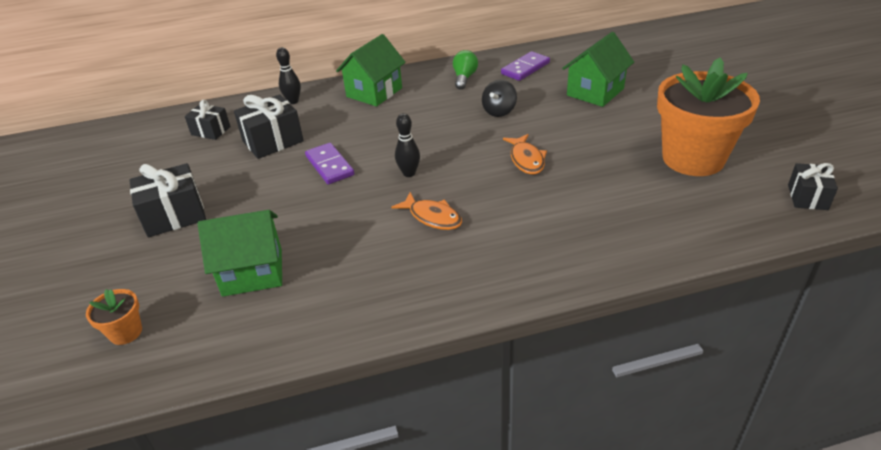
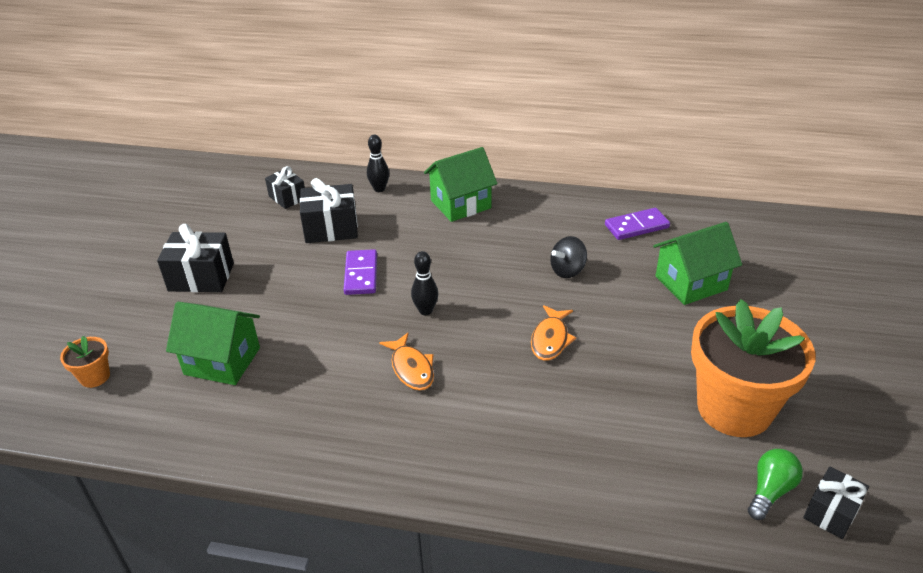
camera: 25 degrees right, 0 degrees up
(464, 78) = (562, 217): green light bulb -> green light bulb (770, 491)

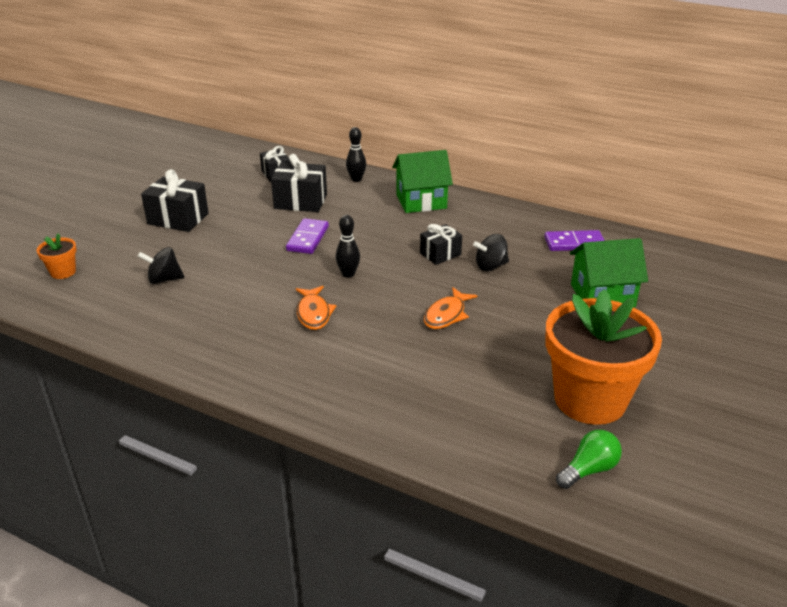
camera: 15 degrees right, 5 degrees down
(222, 361) = (164, 279): green house -> black spinning top
(831, 512) = (640, 499): black gift -> black gift (440, 254)

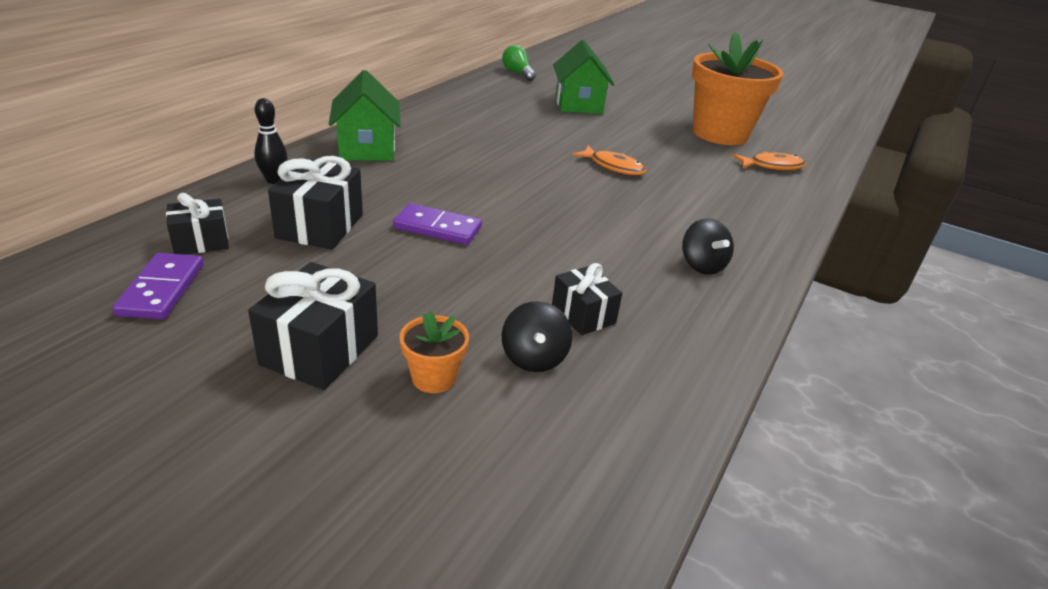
camera: 90 degrees left, 0 degrees up
(63, 272) = (493, 504): orange flower pot -> orange flower pot (433, 378)
(314, 313) = (618, 235): orange fish -> orange fish (772, 166)
(348, 274) = (533, 208): black bowling pin -> none
(440, 254) = (497, 155): black gift -> black gift (583, 315)
(490, 266) = (525, 136): black spinning top -> black spinning top (702, 265)
(574, 243) = (489, 98): purple domino -> purple domino (161, 289)
(589, 470) = (796, 147): green light bulb -> green light bulb (517, 73)

